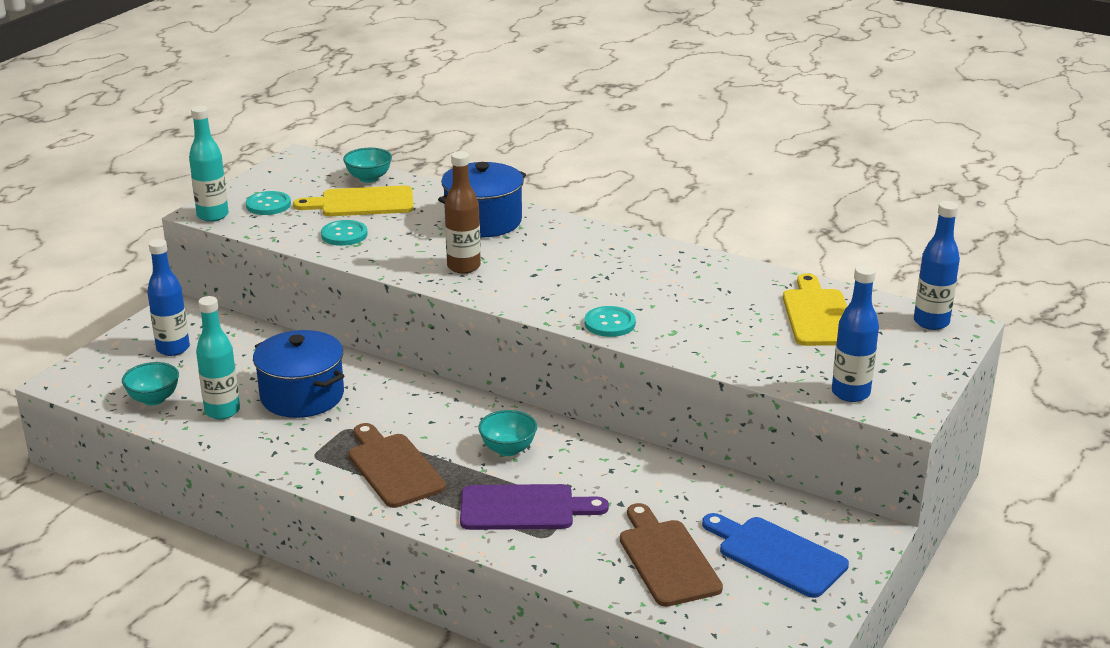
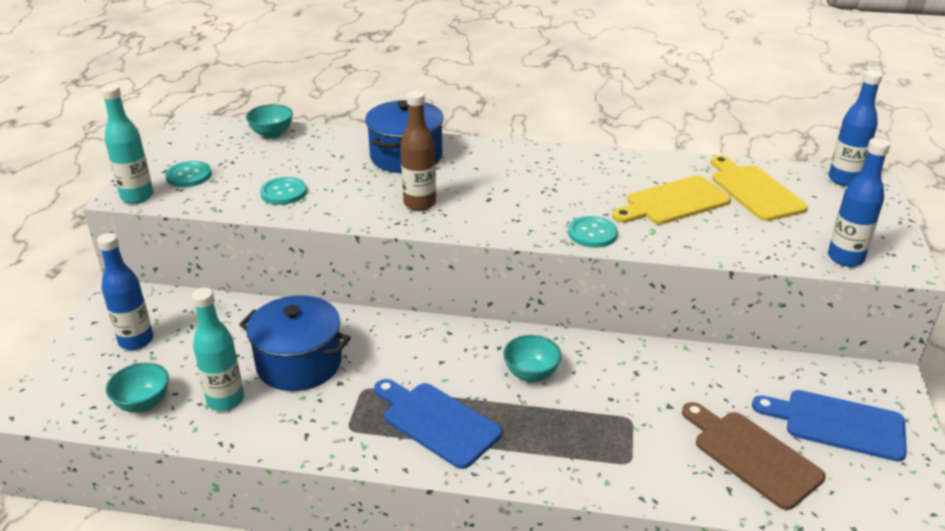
camera: 20 degrees left, 5 degrees up
(362, 203) = (280, 158): yellow cutting board -> yellow cutting board (673, 202)
(393, 468) = (437, 422): brown cutting board -> blue cutting board
(524, 508) = (588, 435): purple cutting board -> none

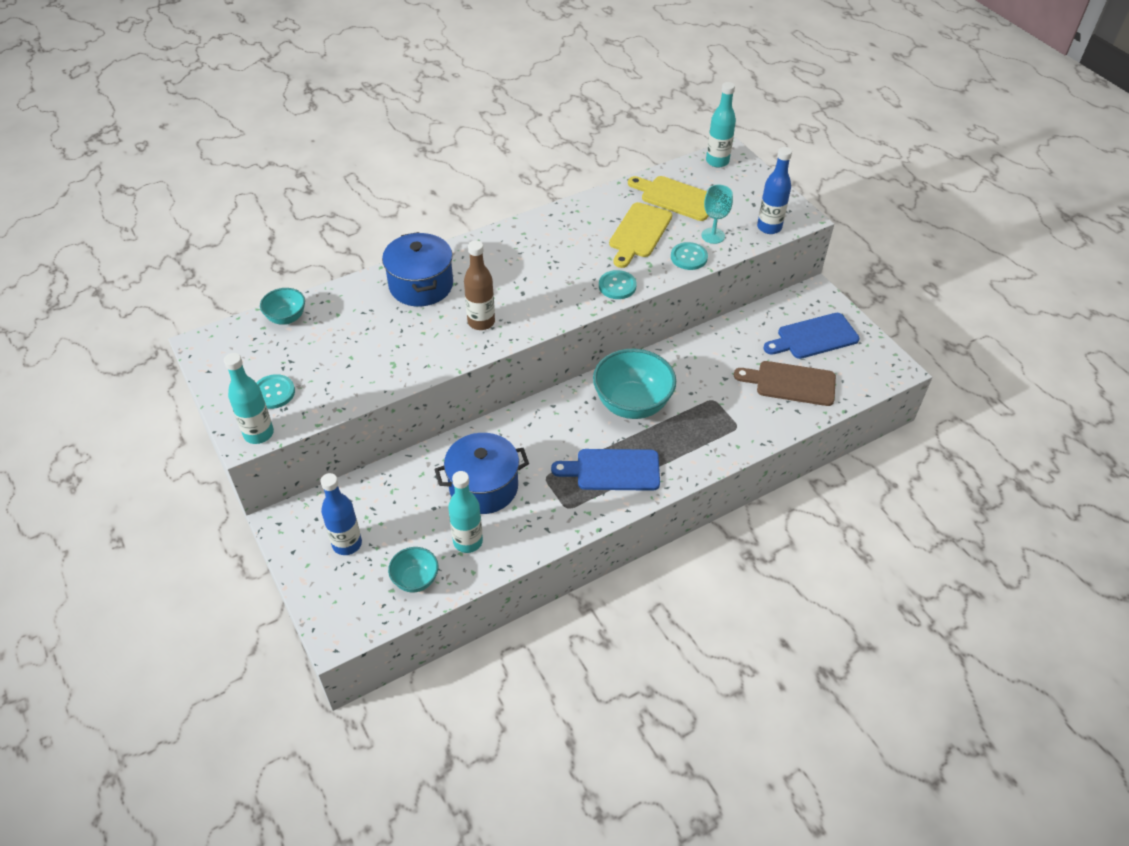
camera: 40 degrees left, 15 degrees up
(283, 192) = (371, 366): turquoise button -> turquoise button (689, 257)
(531, 374) = (632, 404): turquoise bowl -> turquoise bowl, size x1.89
(760, 237) = (713, 236): none -> turquoise goblet
(844, 180) = (717, 161): blue bottle -> turquoise bottle

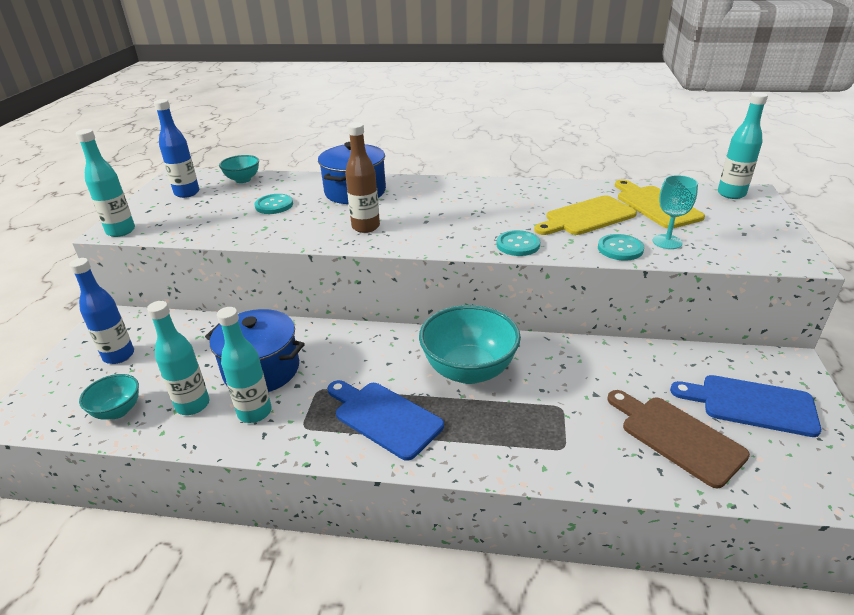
camera: 40 degrees right, 15 degrees down
(273, 393) = (168, 213): turquoise button -> turquoise button (274, 205)
(521, 519) = (254, 412): none -> turquoise bottle
(769, 227) = (746, 255): blue bottle -> blue bottle (187, 193)

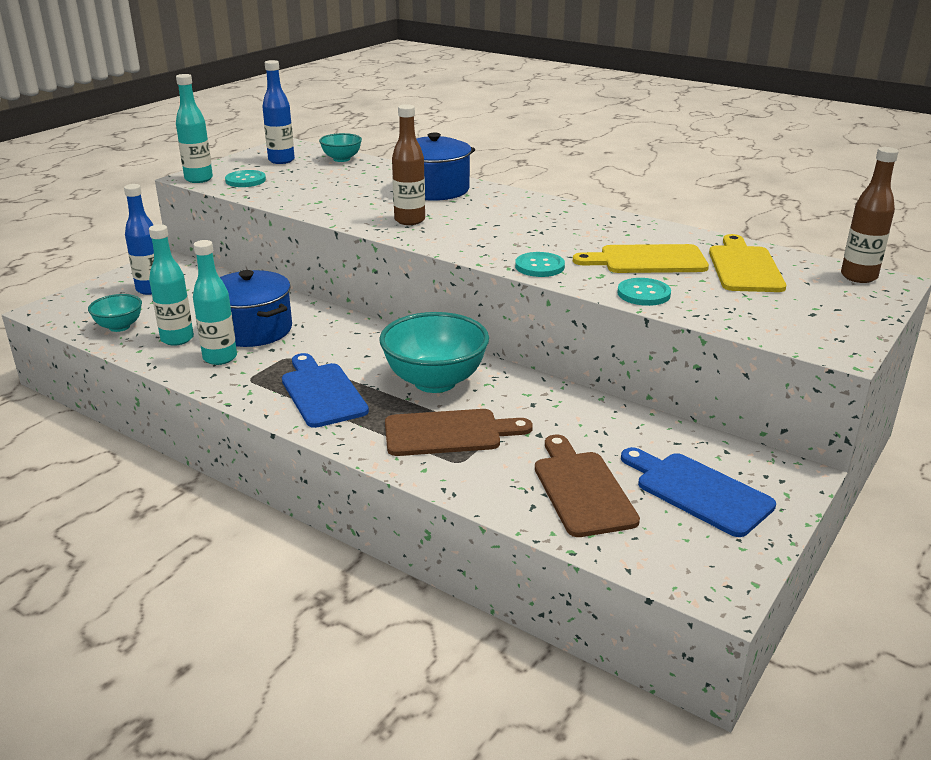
camera: 25 degrees right, 5 degrees down
(274, 205) = (346, 186): turquoise button -> turquoise button (245, 180)
(528, 420) = (449, 433): none -> brown cutting board
(667, 242) = (706, 300): turquoise goblet -> none
(731, 194) = (858, 277): turquoise bottle -> brown bottle

